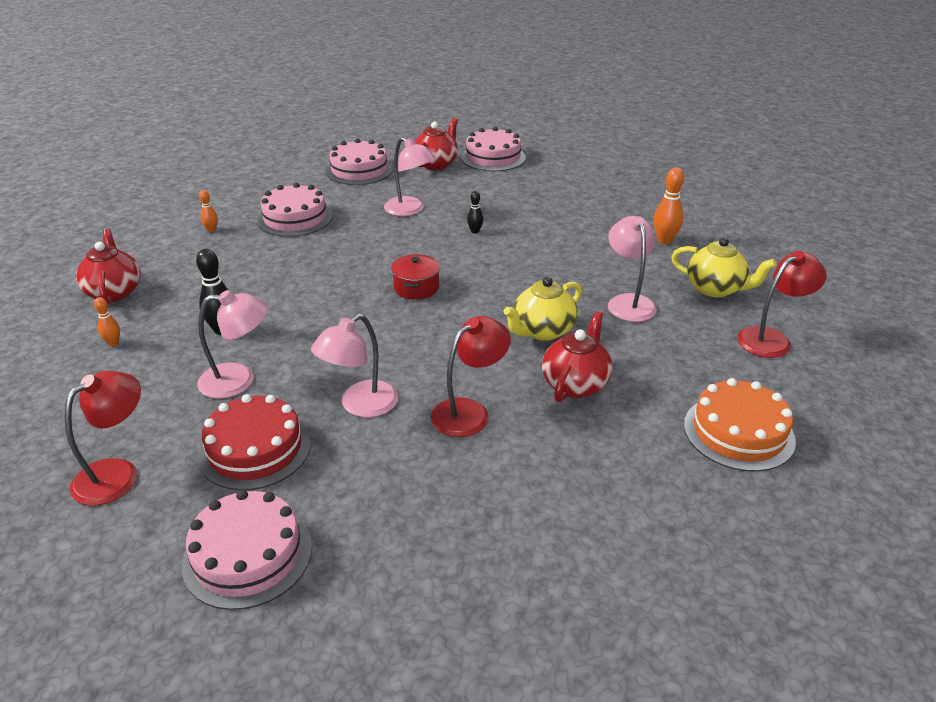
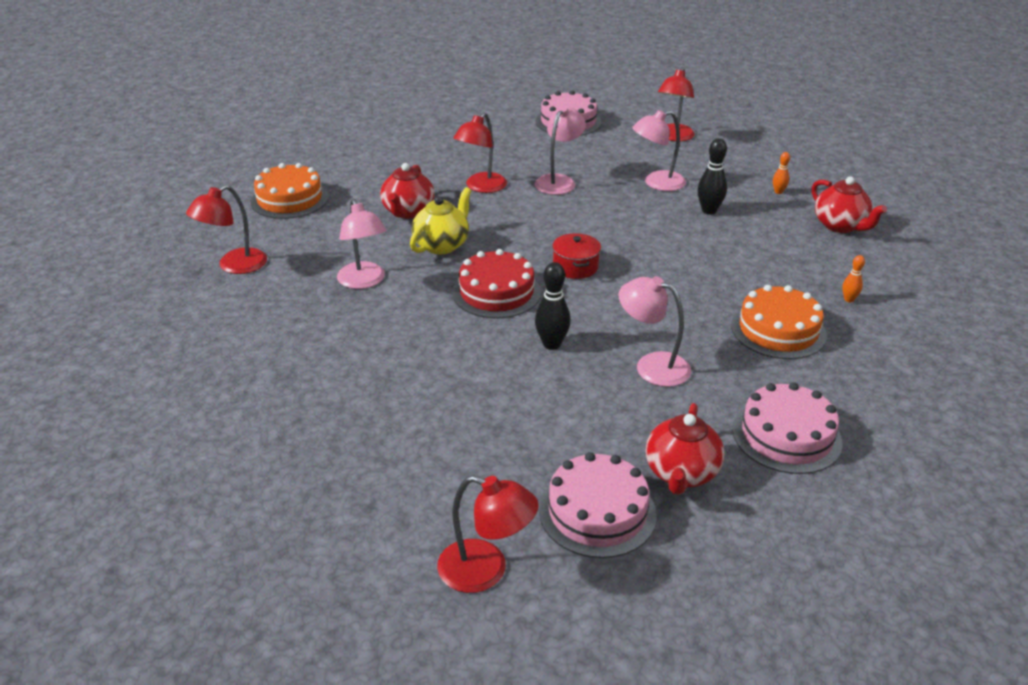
camera: 165 degrees right, 0 degrees up
(255, 449) = (606, 154): red cake -> red cake (496, 292)
(295, 218) = (778, 330): pink cake -> orange cake
(475, 231) = (551, 344): black bowling pin -> black bowling pin, size x1.74
(560, 147) = (486, 571): none -> red lamp
(664, 240) = (315, 366): orange bowling pin -> none
(715, 289) = (270, 309): yellow teapot -> none

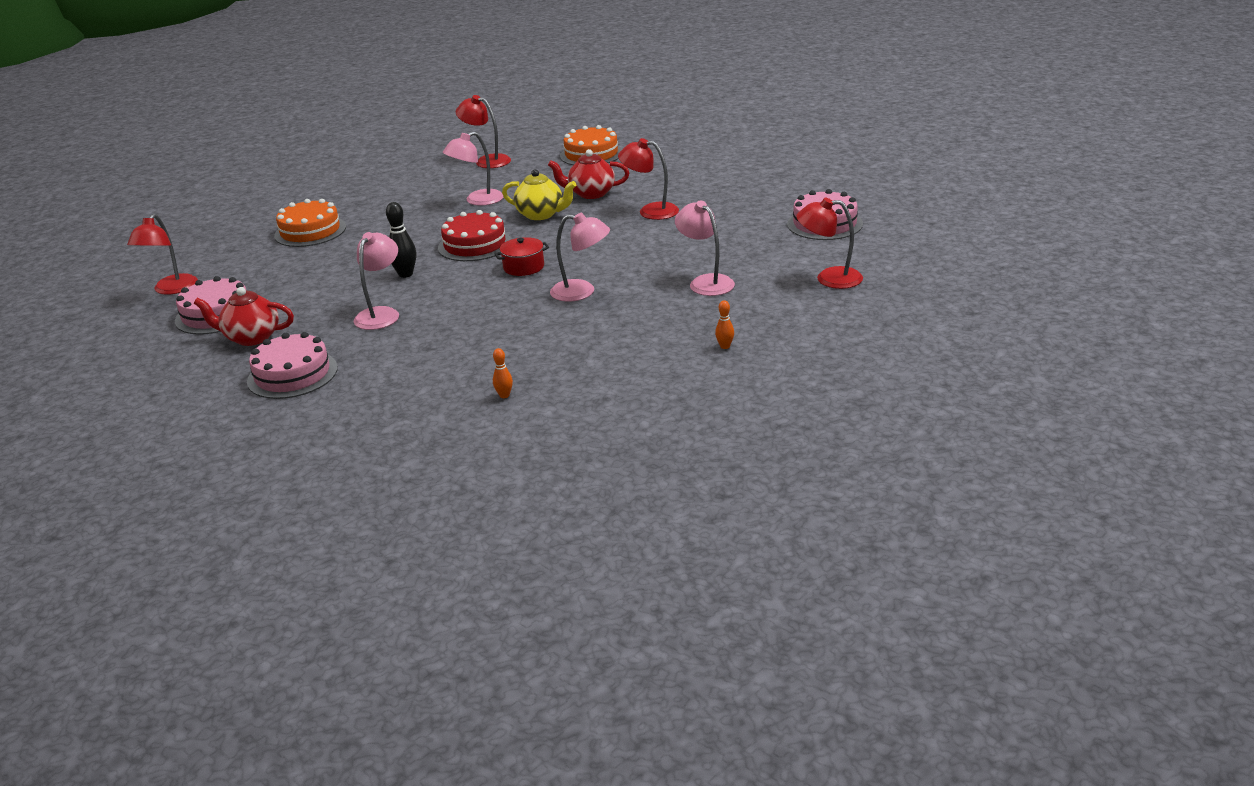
camera: 80 degrees right, 5 degrees down
(559, 181) = (682, 239): pink lamp -> pink lamp (582, 292)
(709, 211) = (658, 313): black bowling pin -> none
(778, 330) = (442, 362): orange cake -> orange cake (310, 231)
(840, 226) = (660, 386): red teapot -> none

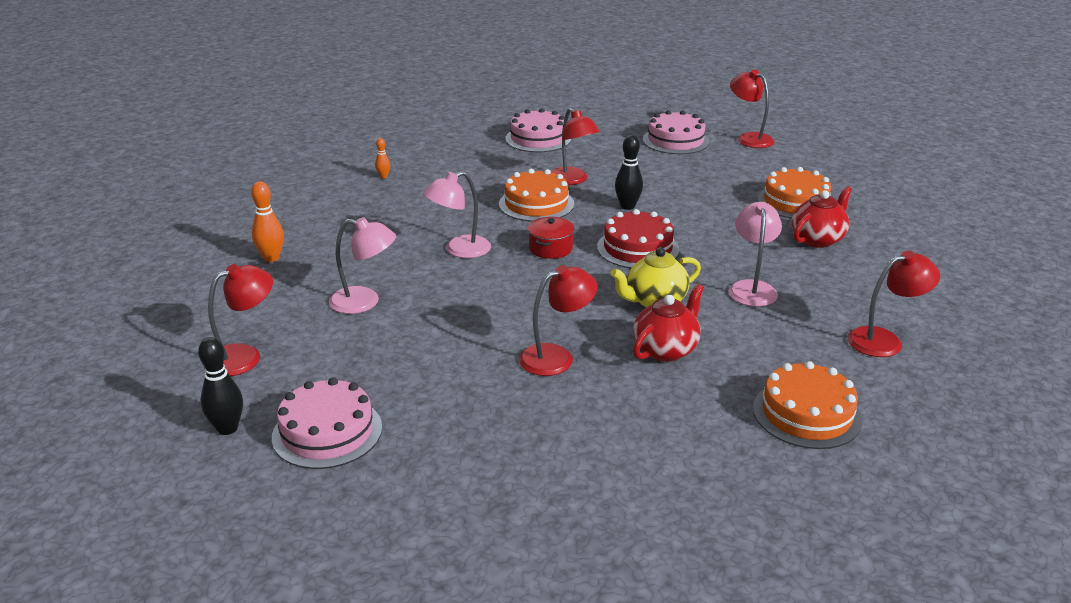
camera: 130 degrees right, 0 degrees up
(251, 338) = (615, 141): red teapot -> red teapot (818, 239)
(381, 314) = (572, 180): pink lamp -> red lamp
(454, 305) = (536, 204): none -> orange cake
(725, 346) = (271, 258): orange bowling pin -> orange bowling pin, size x1.74
(879, 244) = (227, 428): none -> black bowling pin

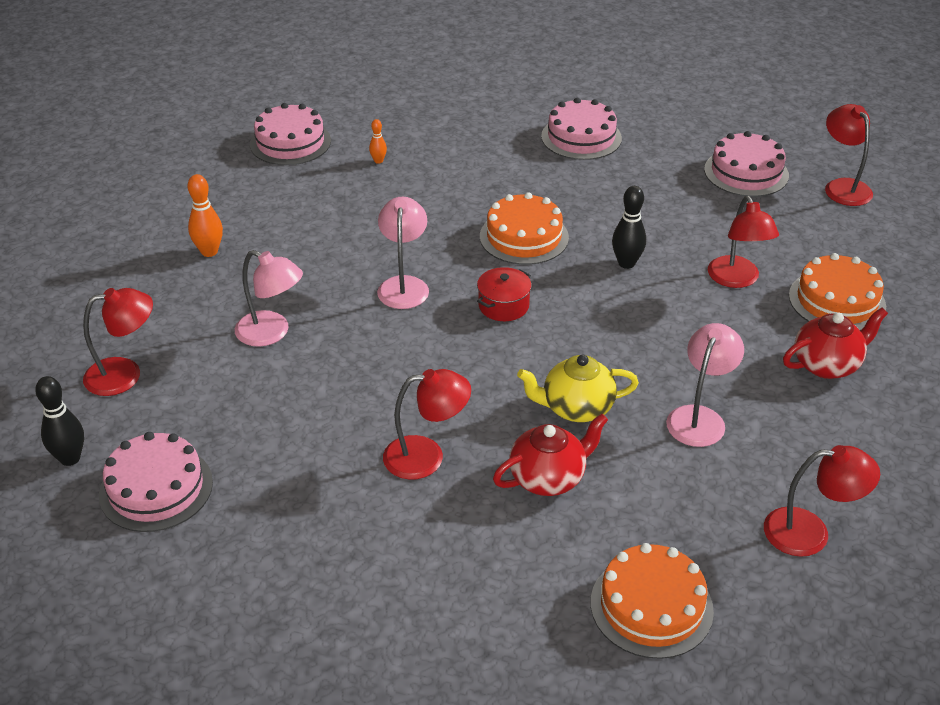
camera: 20 degrees right, 10 degrees up
(298, 176) = (290, 142): none -> pink cake
(459, 250) = (404, 285): pink lamp -> pink lamp turned 105 degrees clockwise
(572, 180) = (585, 210): red lamp -> red lamp (737, 279)
(637, 248) = (602, 328): red cake -> none

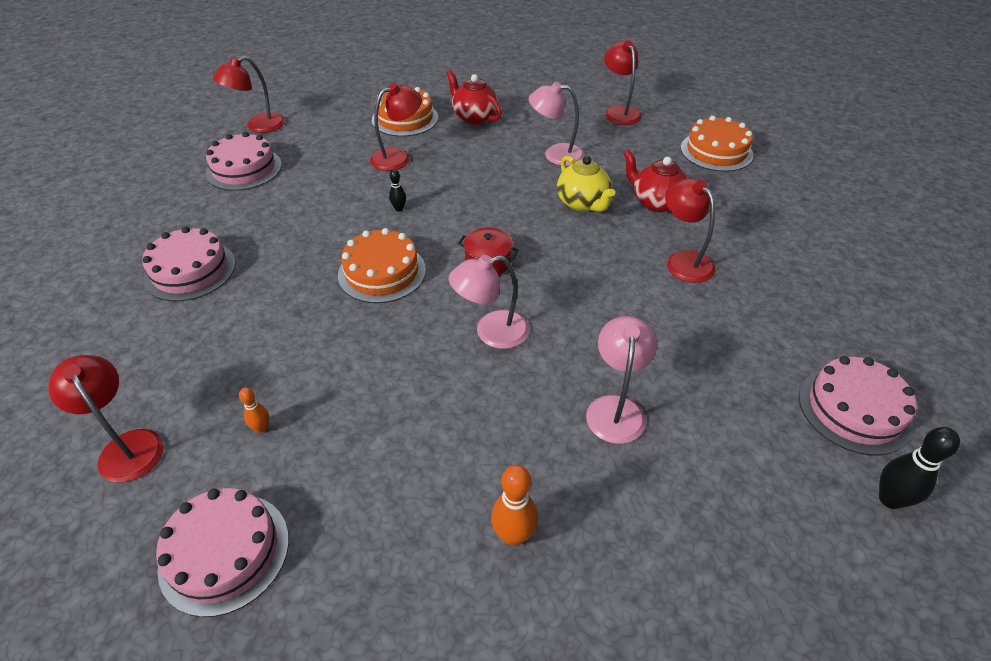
camera: 110 degrees left, 5 degrees up
(125, 374) = (758, 514): red lamp -> red lamp (127, 446)
(626, 263) = (399, 209): black bowling pin -> black bowling pin, size x0.58

